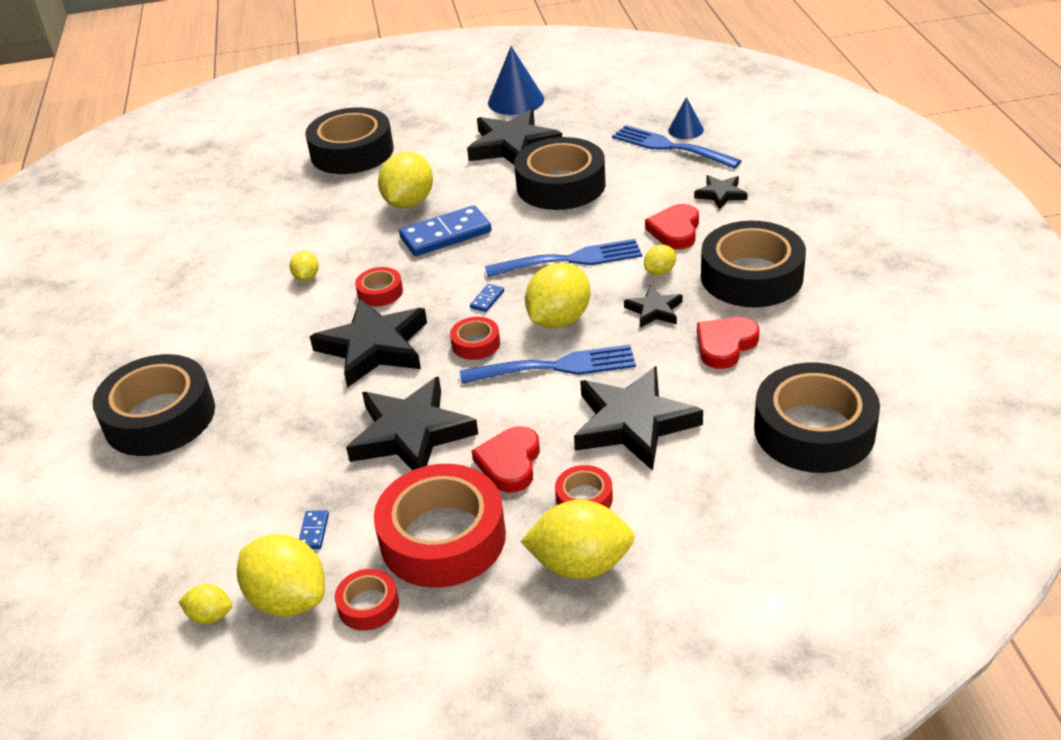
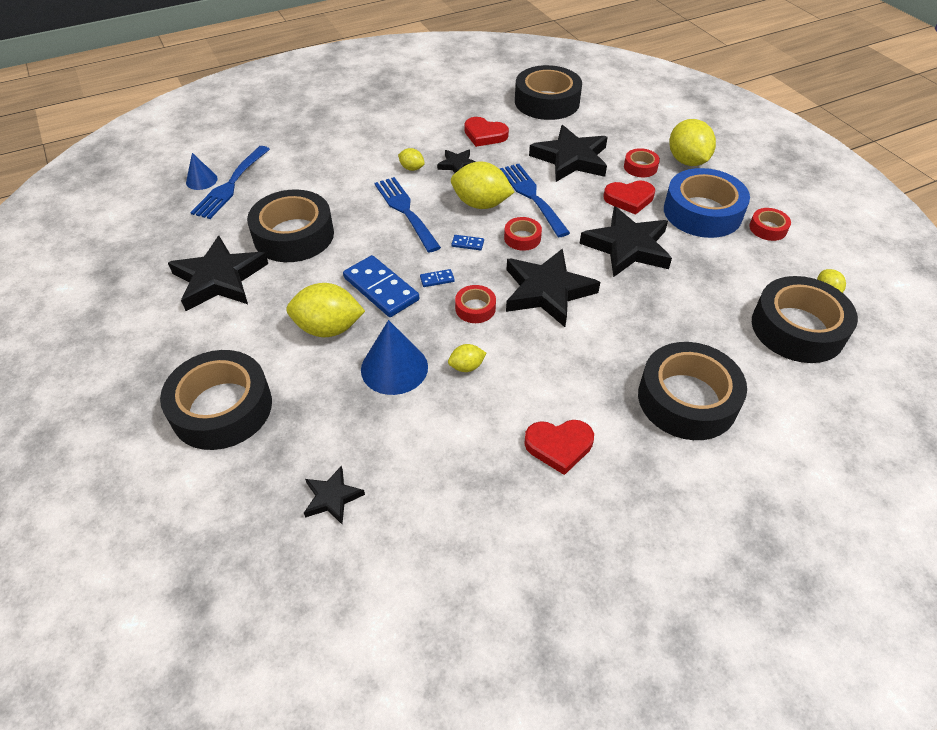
camera: 110 degrees left, 10 degrees up
(288, 599) = (789, 262): yellow lemon -> none
(314, 531) = (735, 267): blue domino -> blue domino (437, 279)
(443, 537) = (702, 212): red tape -> blue tape
(516, 101) = (120, 296): blue cone -> blue cone (394, 368)
(675, 230) = (358, 168): red heart -> red heart (559, 446)
(721, 194) = (306, 153): black star -> black star (332, 497)
(751, 276) = (409, 132): black tape -> black tape (797, 328)

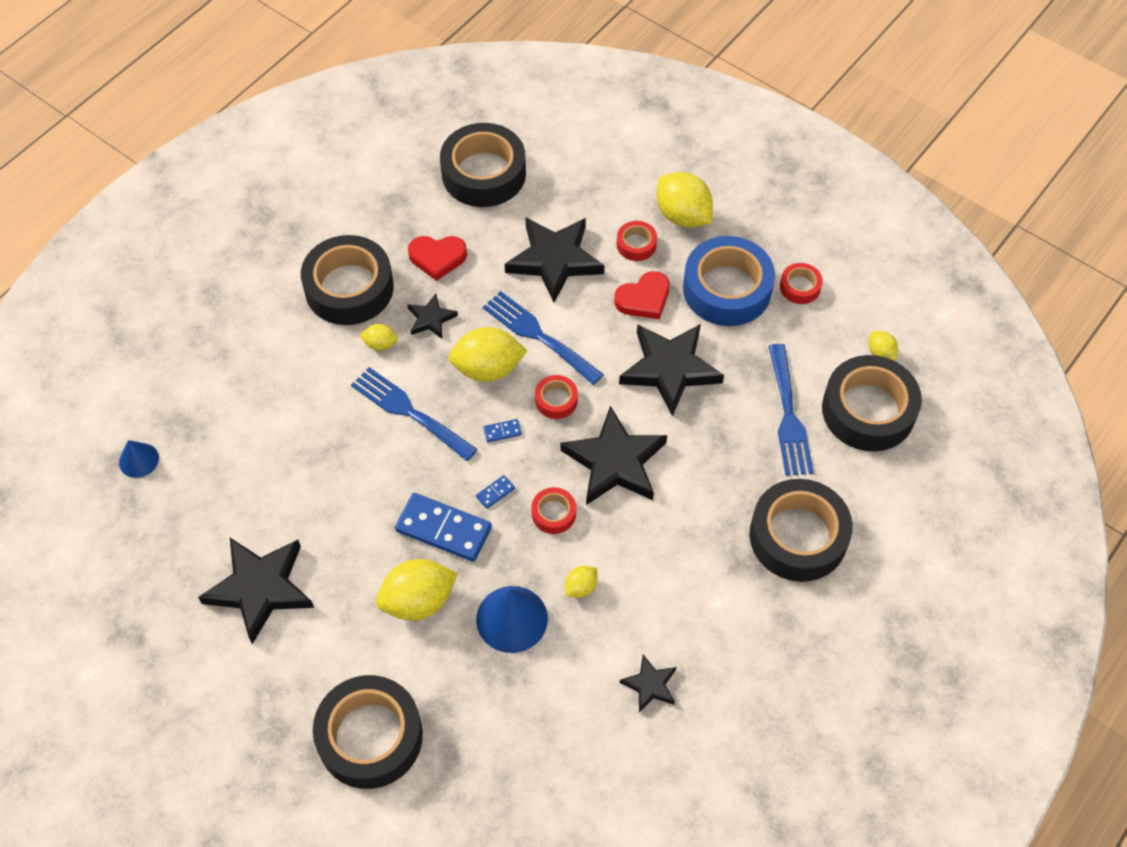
camera: 25 degrees left, 10 degrees up
(230, 185) = (180, 453): blue fork -> blue fork (788, 416)
(294, 235) = (304, 496): black tape -> black tape (349, 288)
(332, 497) = (533, 778): black star -> black star (650, 685)
(559, 446) = (706, 636): red heart -> none

